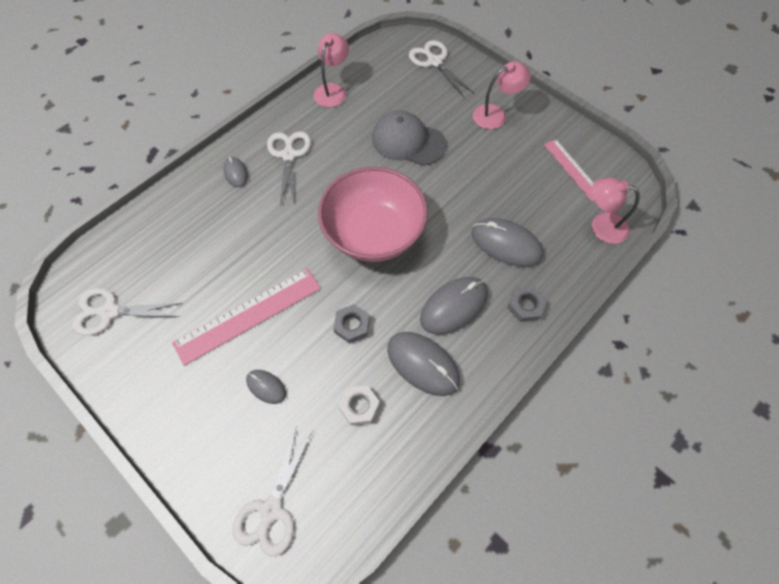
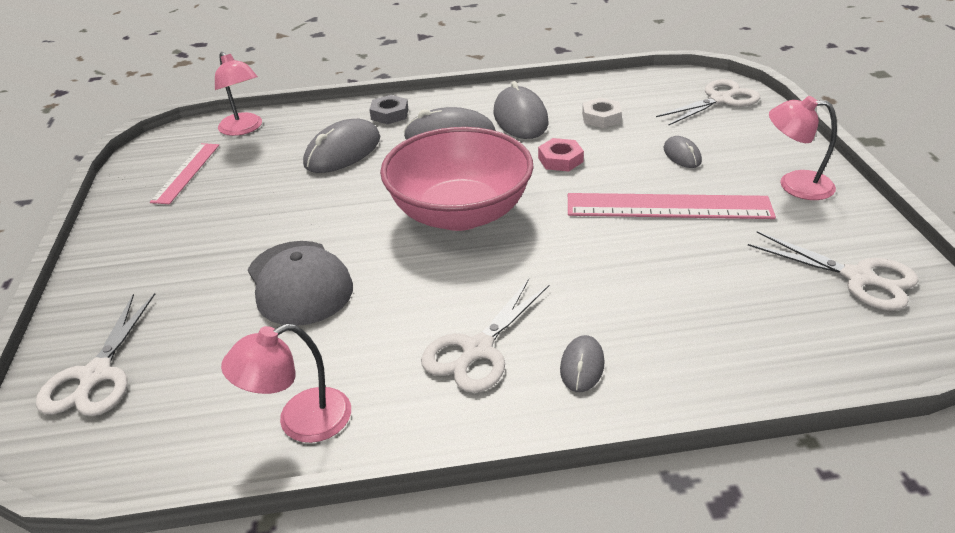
camera: 140 degrees left, 25 degrees down
(352, 325) = (560, 160): grey nut -> pink nut
(496, 114) = (156, 258): pink lamp -> pink lamp (794, 184)
(506, 244) = (343, 151): grey mouse -> grey mouse turned 60 degrees clockwise

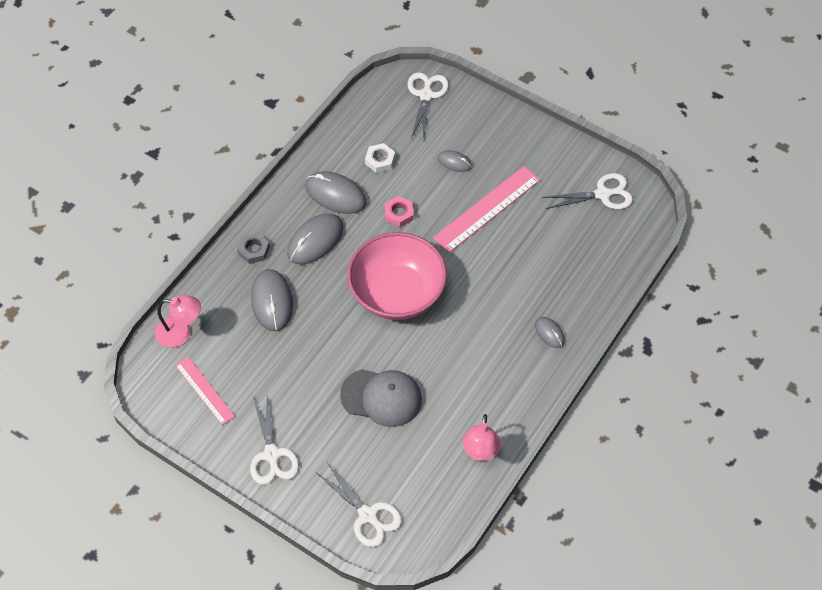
camera: 50 degrees left, 20 degrees up
(477, 350) = (502, 361): white scissors -> white scissors (272, 454)
(794, 184) = (526, 146): pink lamp -> none

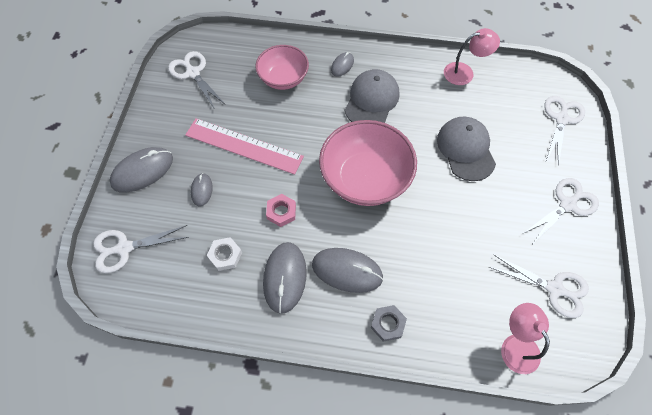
camera: 115 degrees left, 5 degrees up
(204, 390) = (554, 289): pink ruler -> white scissors
(272, 301) = (432, 277): grey mouse -> grey mouse (142, 171)
(487, 340) = (371, 100): none -> grey cap
(557, 271) = (283, 78): none -> pink bowl

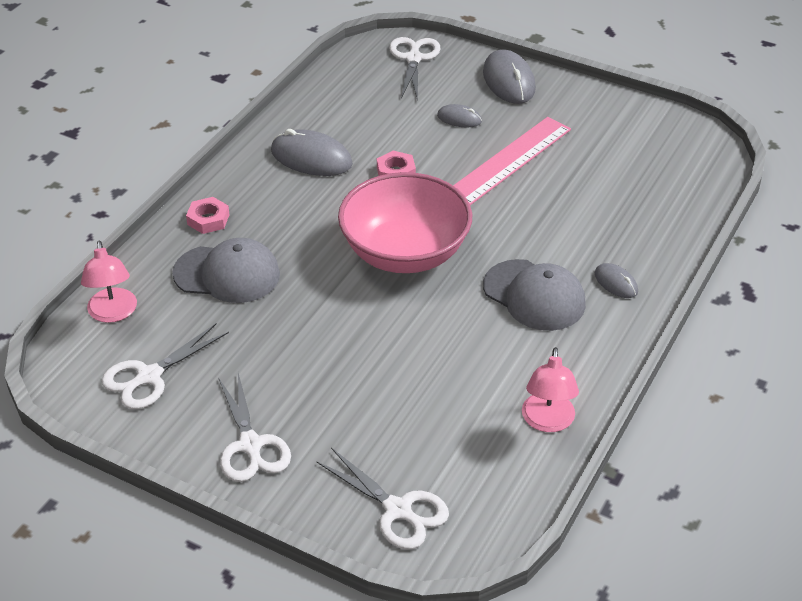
camera: 110 degrees right, 20 degrees down
(193, 73) = (652, 139): white scissors -> none
(225, 255) = (364, 122): white nut -> none
(283, 78) = (612, 218): pink bowl -> none
(347, 271) = (289, 205): grey mouse -> none
(388, 324) = (208, 219): grey nut -> pink nut
(466, 149) = (399, 368): grey cap -> grey cap (227, 274)
(516, 345) = (113, 313): pink lamp -> pink lamp turned 75 degrees clockwise

